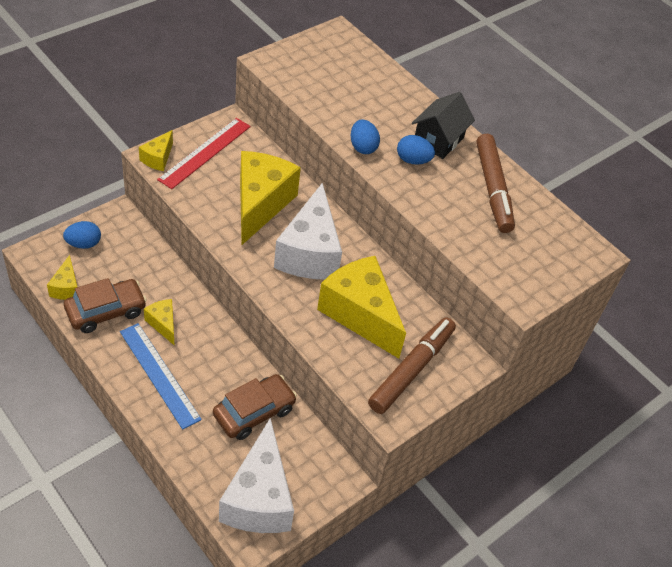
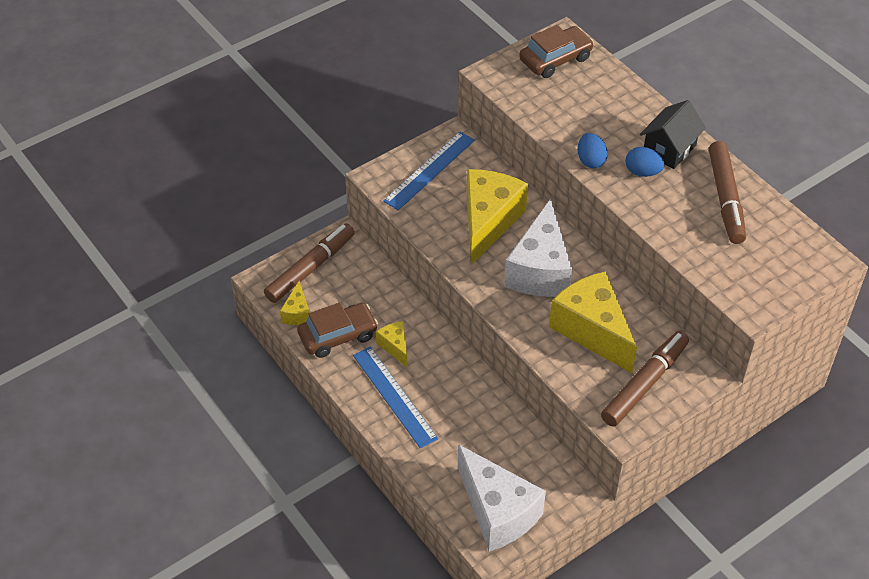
camera: 10 degrees right, 0 degrees up
(84, 244) = (310, 268): blue egg -> brown marker
(158, 158) = (382, 179): yellow cheese -> none
(205, 152) = (429, 170): red ruler -> blue ruler
(254, 412) = (489, 431): brown car -> brown car (555, 59)
(259, 498) = (497, 512): white cheese -> white cheese turned 45 degrees counterclockwise

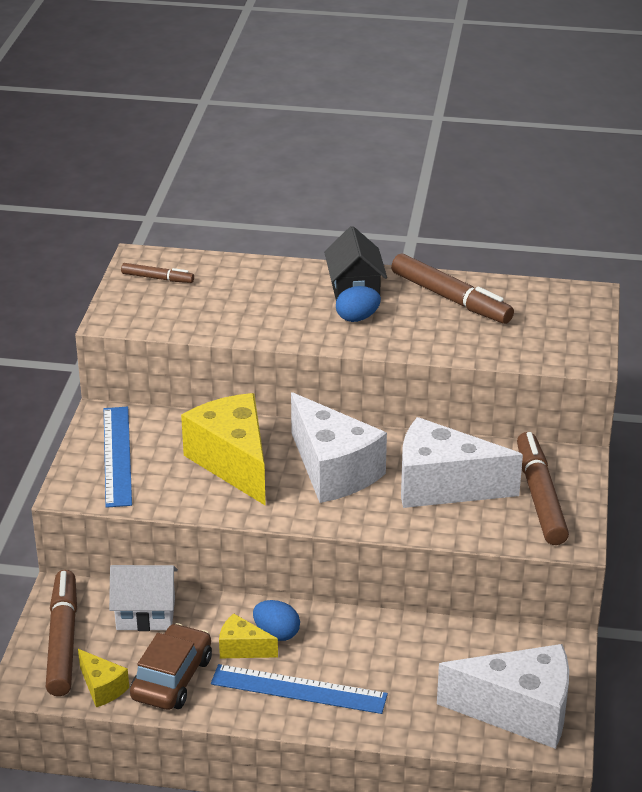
camera: 45 degrees left, 15 degrees down
(370, 284) = (145, 614): none -> white house
(555, 59) = (157, 278): brown car -> brown marker
(590, 160) = (301, 334): blue egg -> blue egg (276, 633)
(592, 330) = (442, 486): yellow cheese -> white cheese

